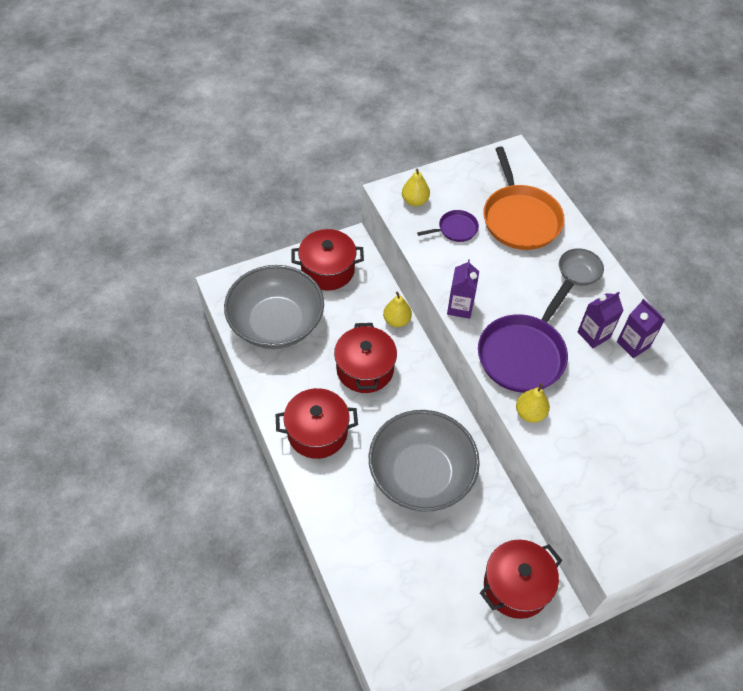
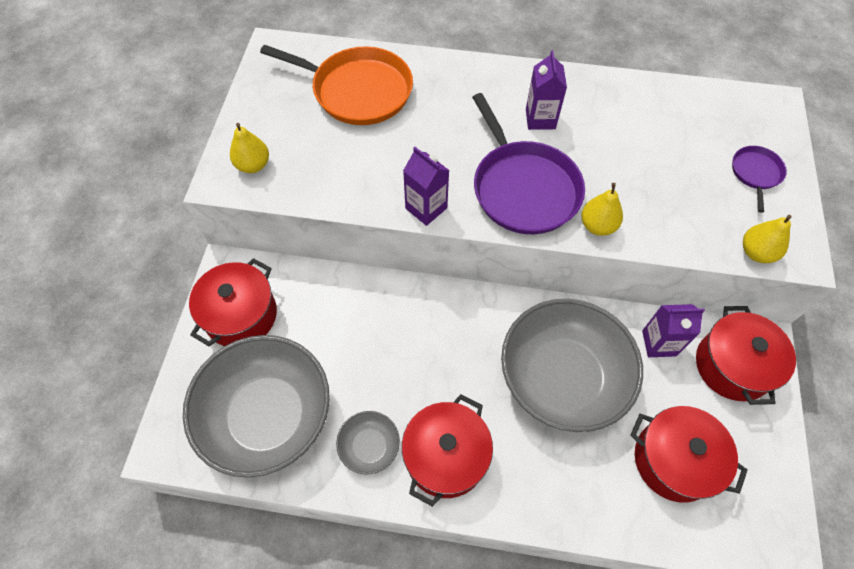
camera: 55 degrees left, 5 degrees up
(365, 369) = (399, 355): red pot -> red pot (674, 460)
(397, 320) = (361, 286): yellow pear -> yellow pear (756, 252)
(455, 229) = (323, 151): purple pan -> purple pan (755, 173)
(577, 275) = (463, 88): grey bowl -> grey bowl (369, 446)
(633, 344) = (571, 97): purple carton -> purple carton (659, 343)

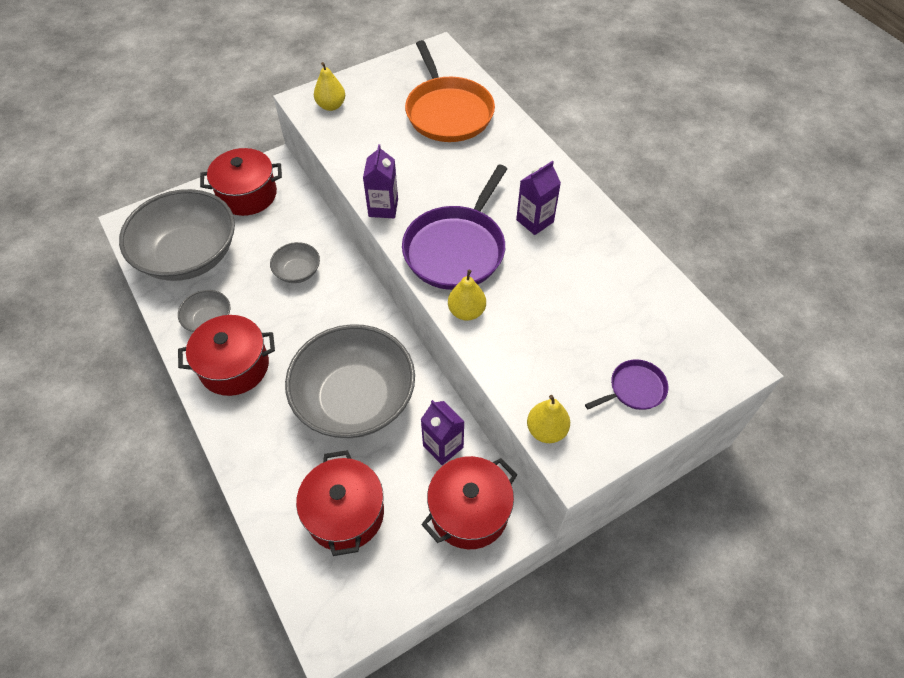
camera: 50 degrees right, 5 degrees down
(380, 333) = (297, 271): none -> grey bowl

